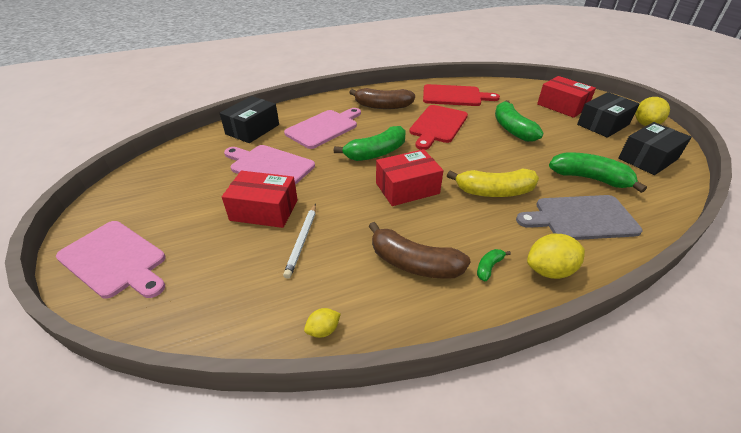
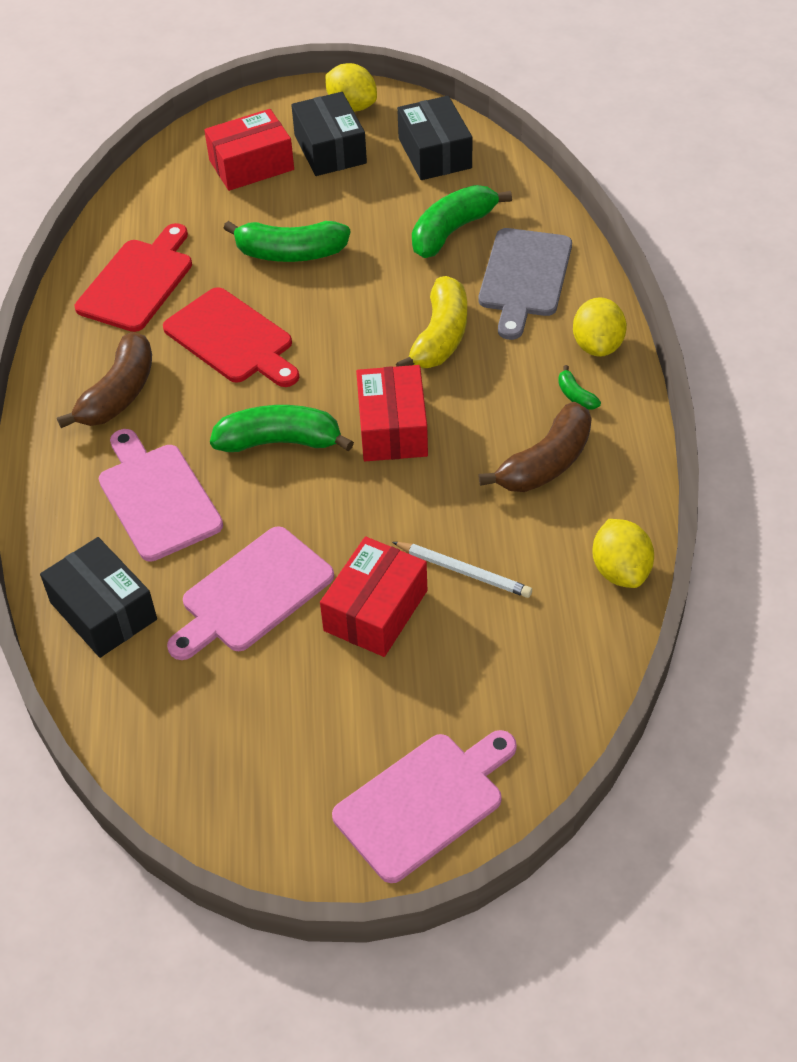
camera: 70 degrees left, 10 degrees up
(323, 330) = (620, 570): yellow lemon -> yellow lemon, size x1.83
(376, 153) = (279, 441): green banana -> green banana turned 75 degrees counterclockwise

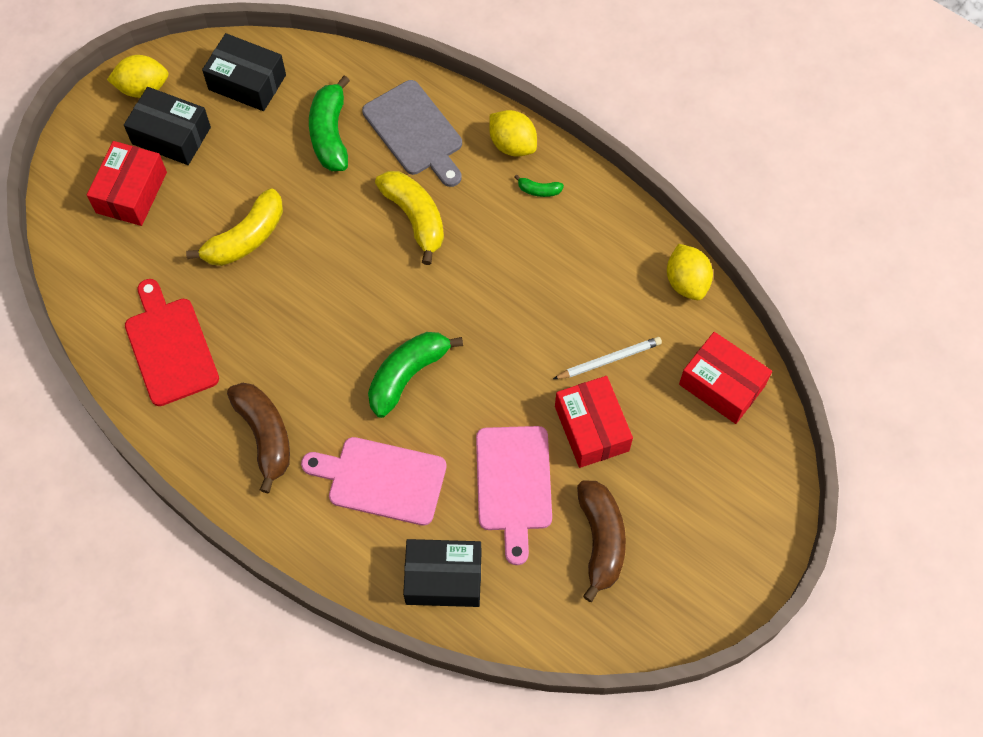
camera: 50 degrees left, 15 degrees up
(232, 339) = (288, 333): red cutting board -> none
(290, 253) = (246, 238): green banana -> yellow banana
(392, 428) = (462, 305): red box -> red box (722, 385)
(424, 803) = (744, 510): pink cutting board -> none
(546, 463) = (573, 250): brown banana -> brown banana (601, 540)
(620, 570) = (686, 282): yellow lemon -> yellow lemon turned 45 degrees clockwise

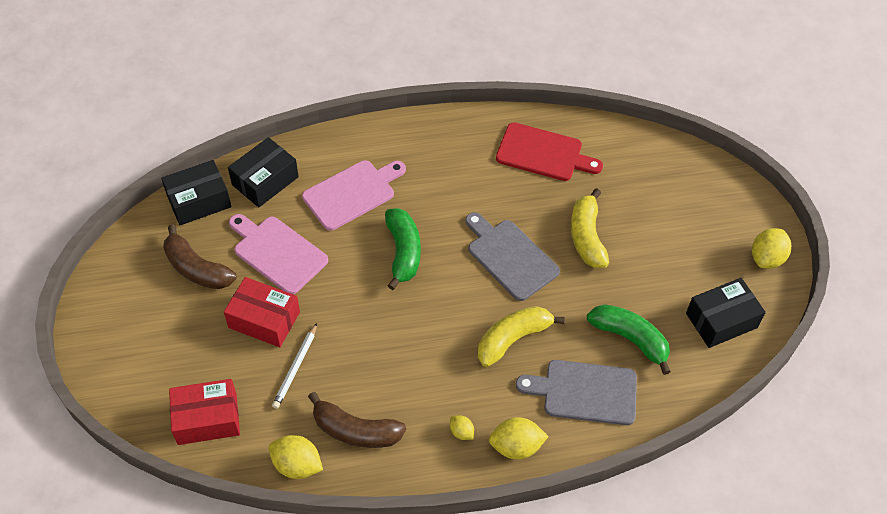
camera: 130 degrees right, 10 degrees down
(131, 192) = (679, 201): red box -> none
(171, 135) = (709, 249): black box -> black box (199, 201)
(265, 435) = (438, 160): brown banana -> brown banana (355, 431)
(328, 283) = (510, 257): none -> grey cutting board
(415, 218) = (512, 339): yellow banana -> yellow banana turned 135 degrees clockwise
(539, 190) = (461, 432): green banana -> yellow lemon

